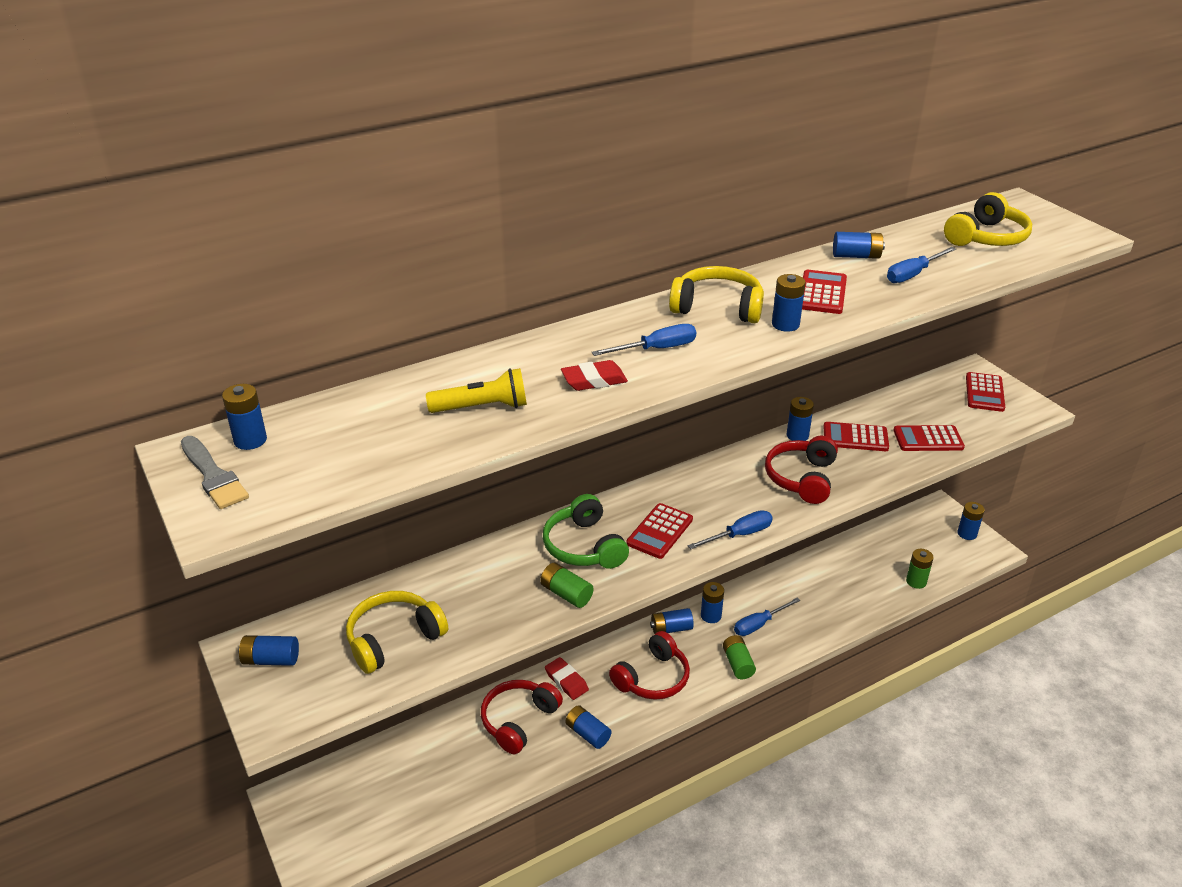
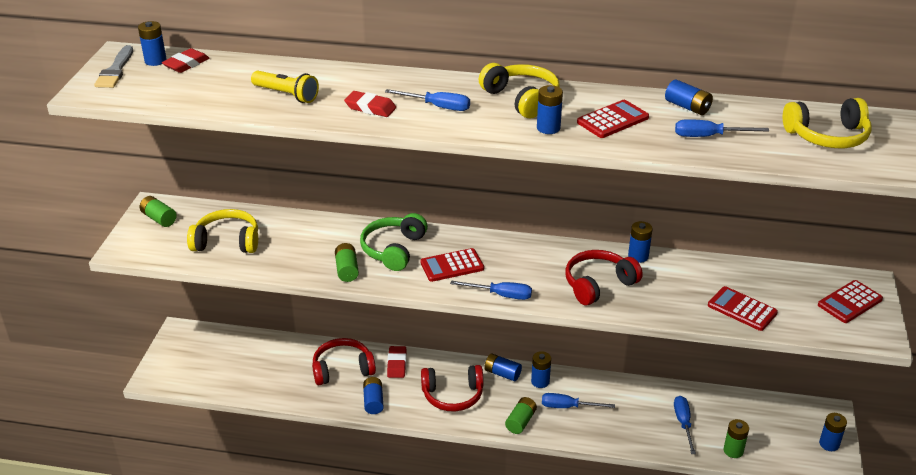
camera: 40 degrees right, 0 degrees up
(271, 660) = (159, 218): blue battery -> green battery
(299, 426) = (186, 64): none -> red eraser
(855, 437) = (682, 279): red calculator -> none
(857, 581) = (683, 423): none -> blue screwdriver

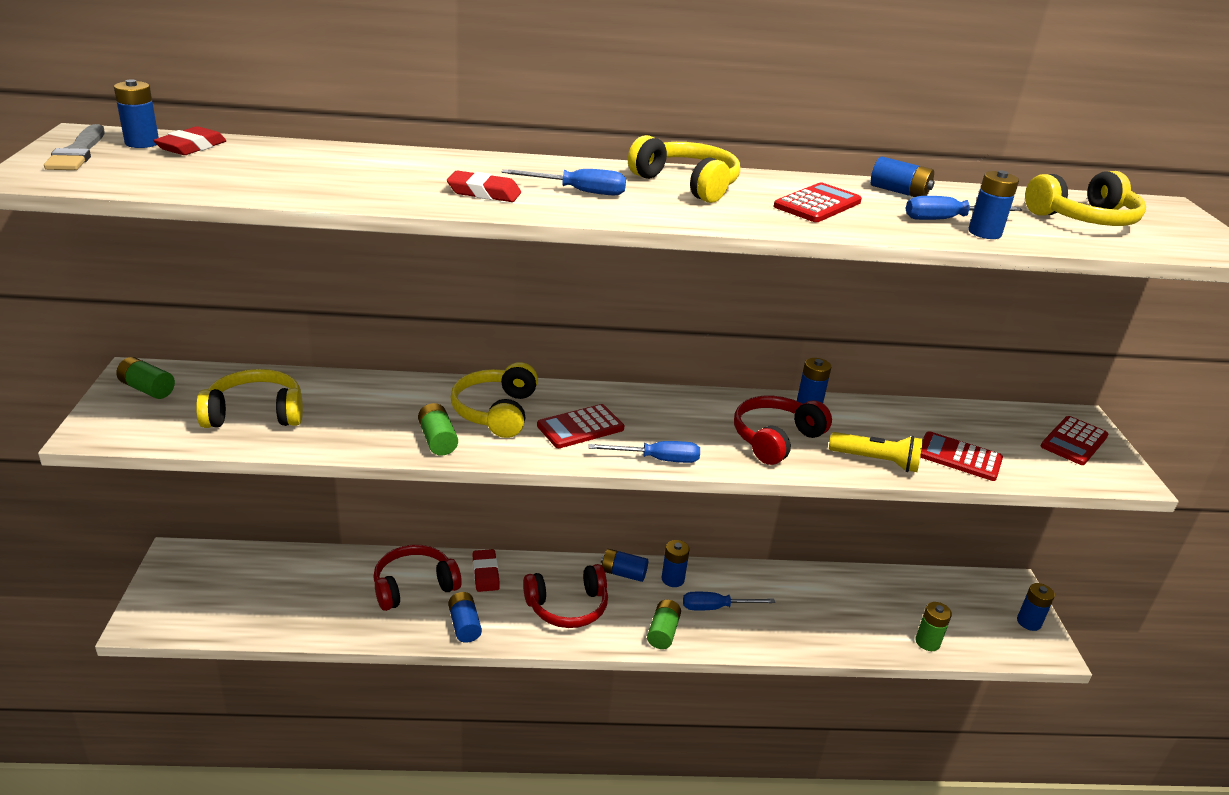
camera: 15 degrees left, 5 degrees down
(286, 95) = (355, 179): yellow flashlight -> yellow flashlight (876, 461)
(394, 249) = (496, 412): green headphones -> yellow headphones
(548, 128) = (740, 213): blue battery -> blue battery (984, 233)
(683, 423) = (858, 614): blue screwdriver -> none

